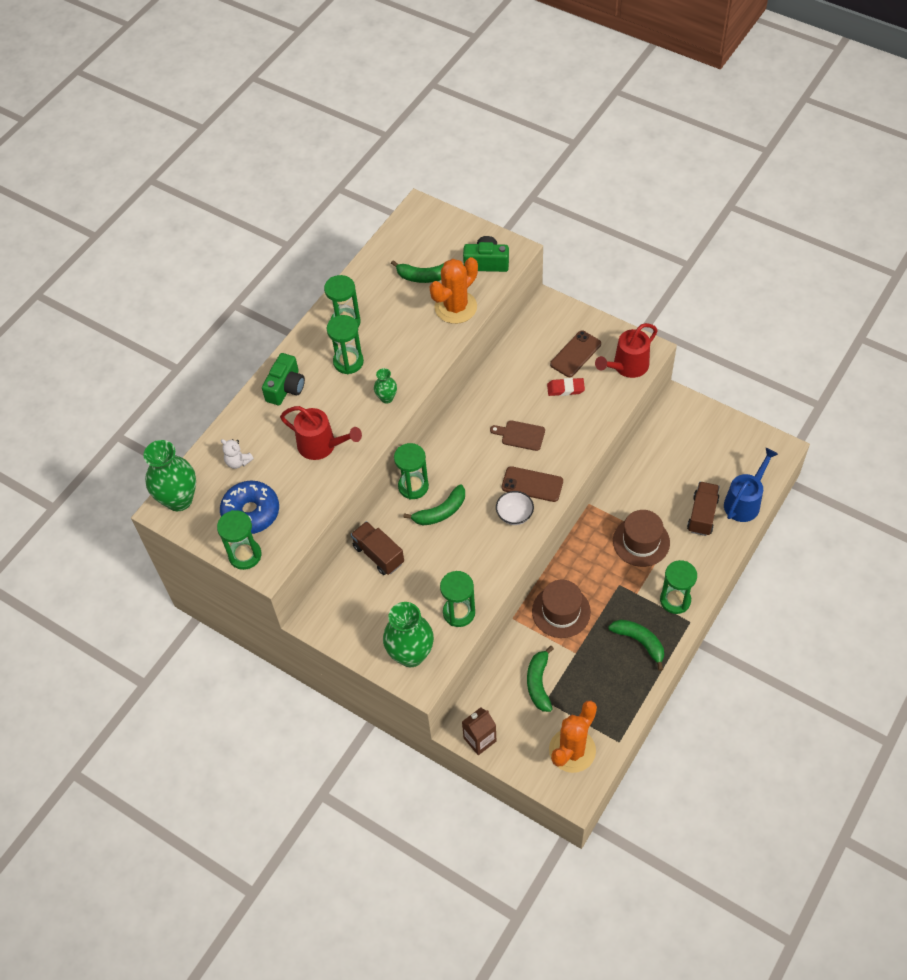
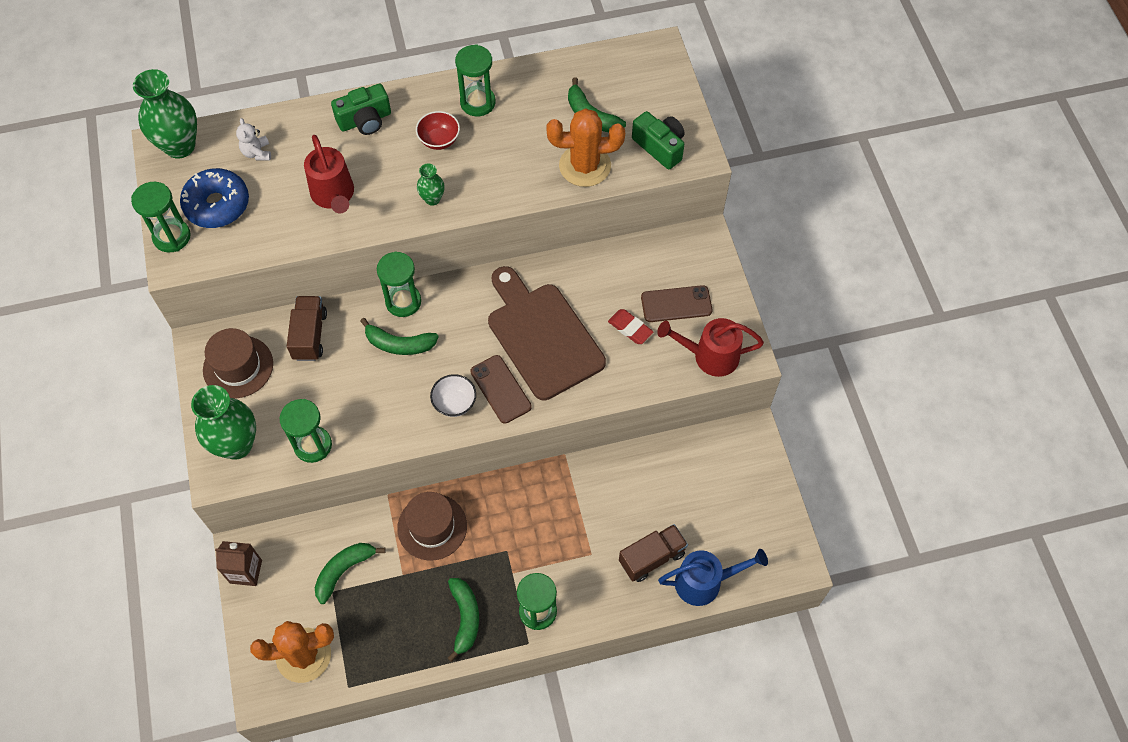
camera: 40 degrees right, 5 degrees up
(348, 362) = (439, 140): green hourglass -> red bowl
(520, 435) = (542, 336): brown cutting board -> brown cutting board, size x2.32
(641, 541) = (570, 530): brown hat -> brown hat (238, 367)

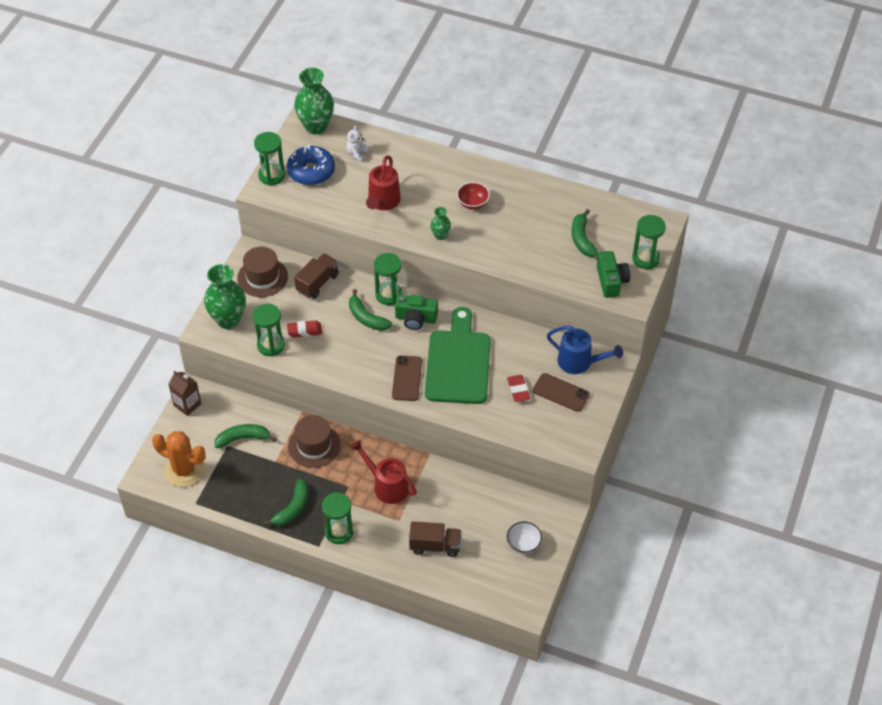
camera: 35 degrees right, 10 degrees down
(339, 403) = (304, 330): none -> red eraser
(365, 120) = (437, 168): green camera -> green camera (416, 318)
(454, 403) = (372, 370): white bowl -> white bowl (523, 544)
(478, 102) = (515, 194): green hourglass -> green hourglass (646, 258)
(542, 336) = (458, 363): brown cutting board -> green cutting board
(585, 166) = (552, 266): orange cactus -> none
(705, 582) = (457, 580): blue watering can -> blue watering can (579, 362)
(709, 356) = (556, 435): red watering can -> red watering can (386, 486)

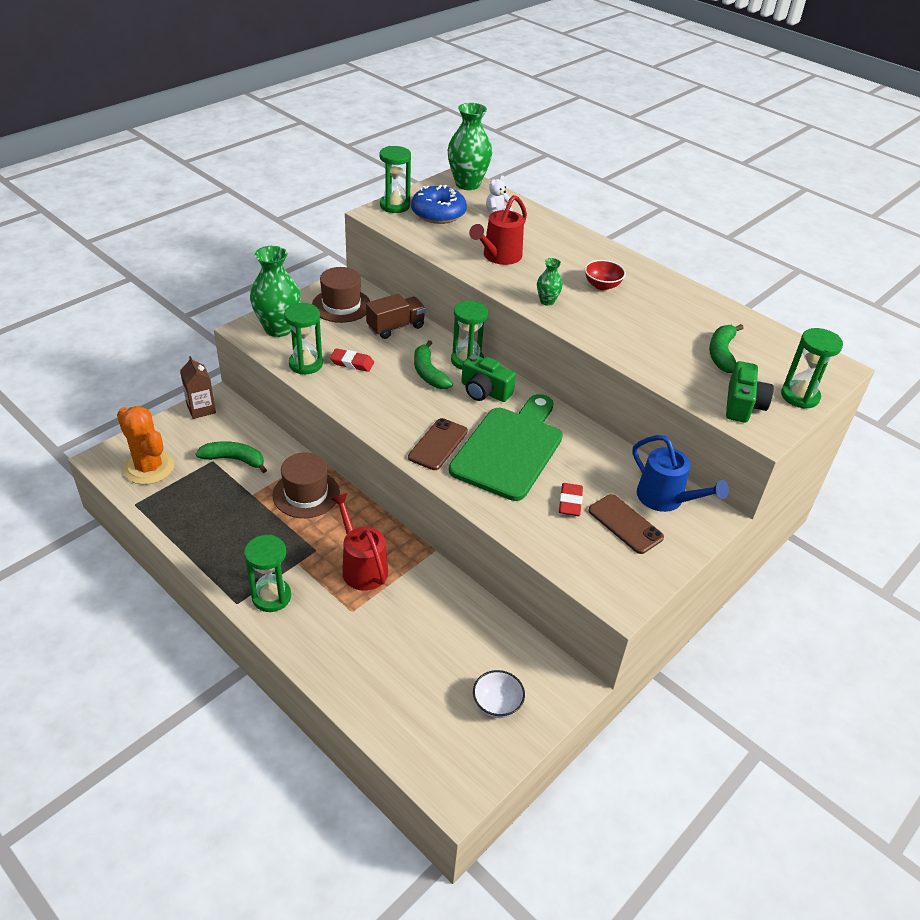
camera: 20 degrees right, 10 degrees down
(292, 508) = (236, 550): green banana -> none
(435, 546) = (379, 660): brown truck -> none

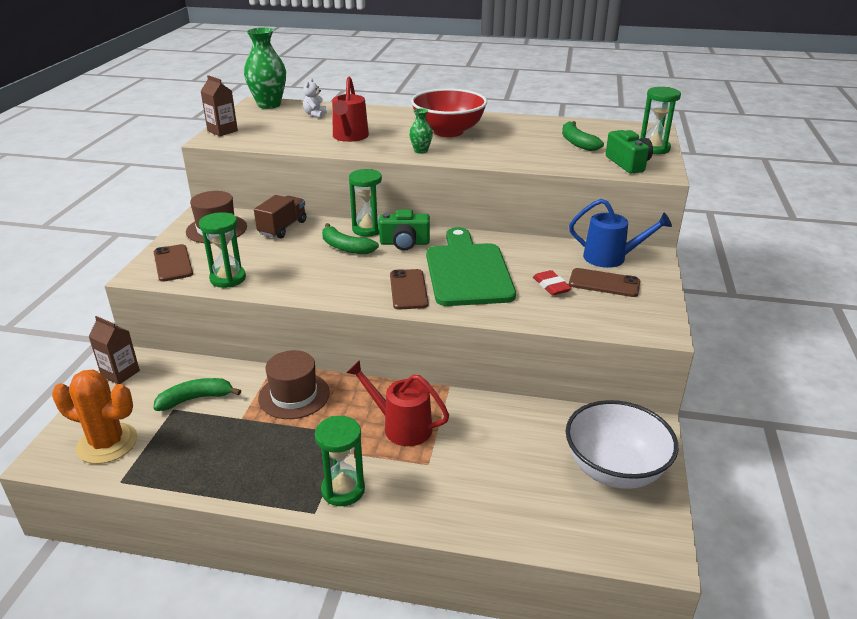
camera: 30 degrees left, 10 degrees down
(278, 329) = (173, 263): green vase -> brown phone
(352, 363) = (270, 263): red eraser -> none
(394, 206) = (222, 131): green hourglass -> brown carton
(438, 213) = (266, 126): blue donut -> none
(497, 704) = (614, 469): white bowl -> white bowl, size x2.08
(602, 285) = (448, 131): red bowl -> red bowl, size x2.08

